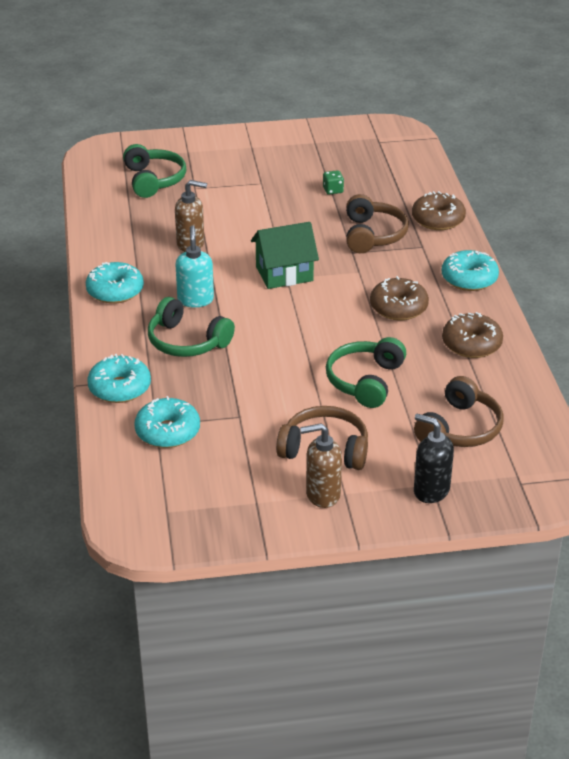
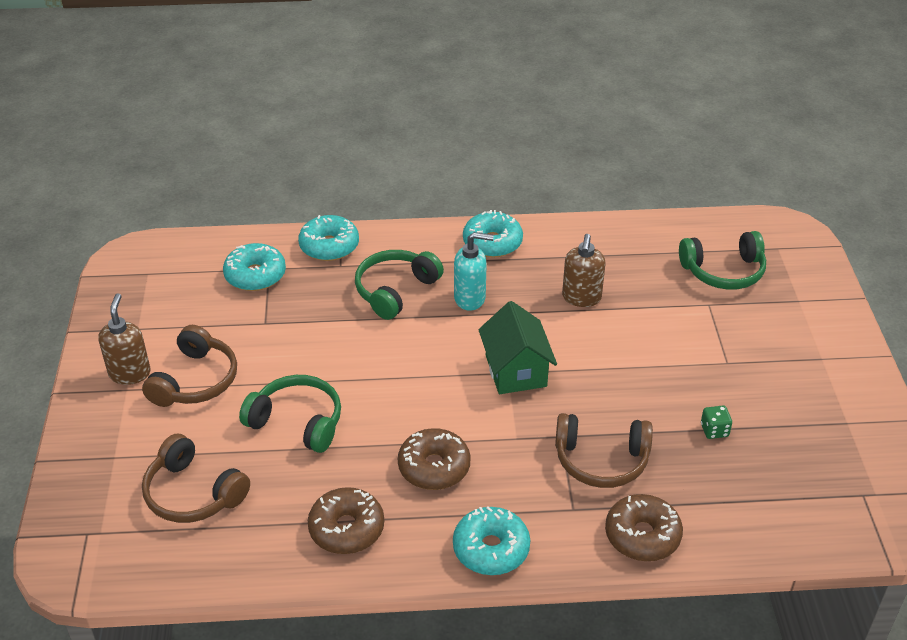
camera: 95 degrees right, 5 degrees up
(431, 490) = (104, 455): black soap dispenser -> none

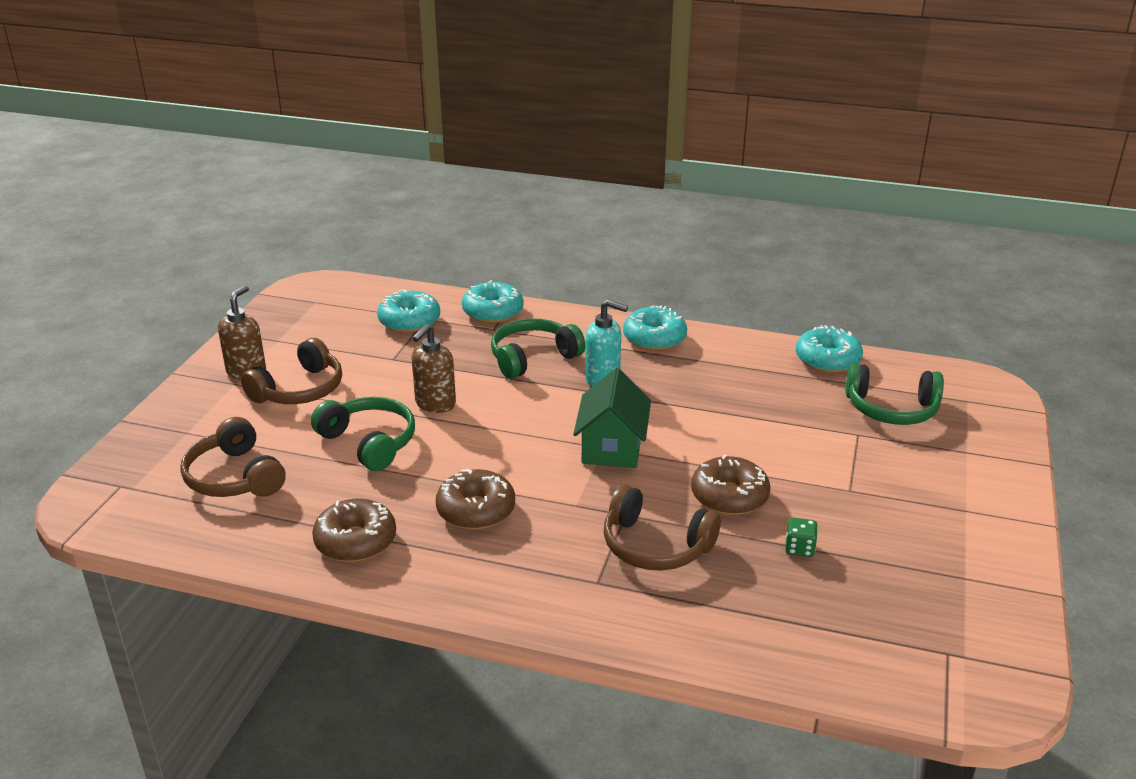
camera: 20 degrees right, 10 degrees down
(491, 549) = (488, 596): turquoise donut -> turquoise donut (827, 360)
(581, 298) = (719, 401): brown soap dispenser -> brown soap dispenser (435, 404)
(642, 535) = (659, 626): brown donut -> brown donut (729, 496)

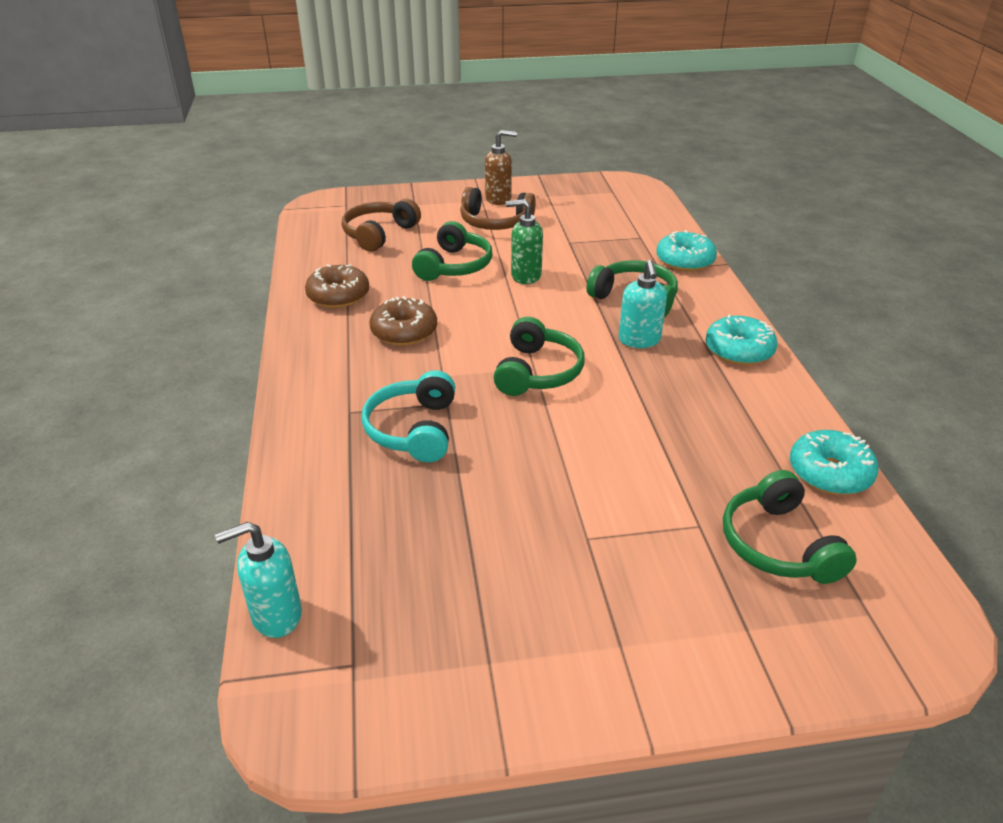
camera: 65 degrees right, 5 degrees up
(409, 321) = (628, 232): turquoise donut -> none
(435, 404) = (525, 276): brown soap dispenser -> green soap dispenser
(612, 447) = (537, 372): green house -> green headphones
(655, 545) = (414, 430): brown headphones -> turquoise headphones
(729, 496) = (514, 456): brown donut -> none
(799, 548) = (463, 519): green dice -> none
(878, 690) = (276, 615): none -> turquoise soap dispenser

